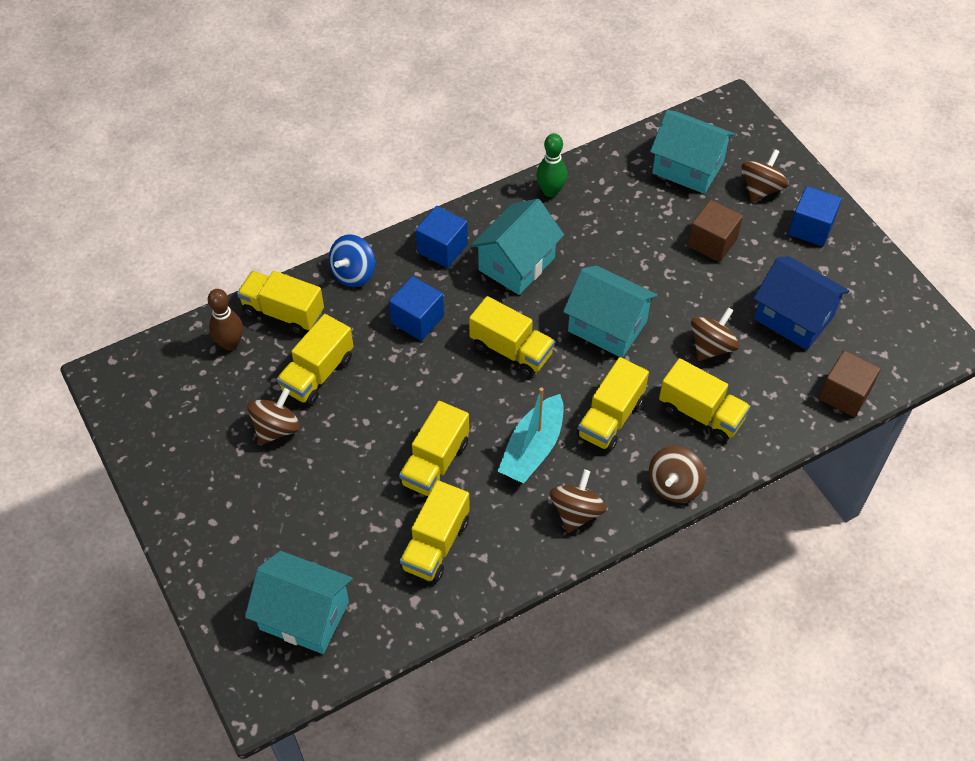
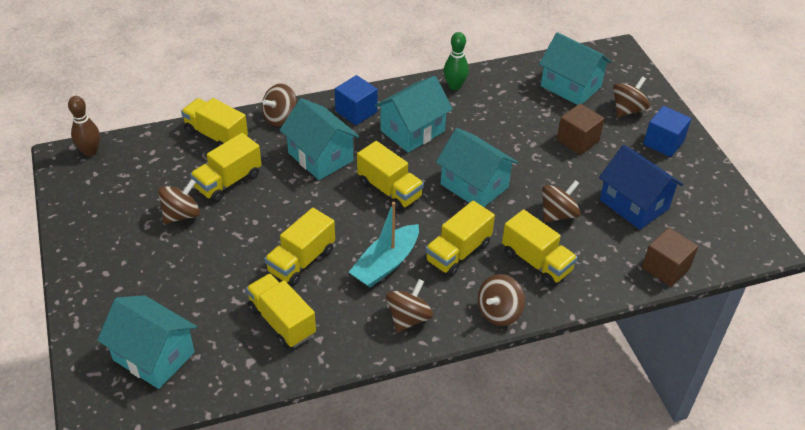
camera: 10 degrees right, 10 degrees down
(230, 343) = (167, 150): brown bowling pin -> brown bowling pin (90, 151)
(353, 273) = (280, 118): blue spinning top -> brown spinning top
(417, 319) = (320, 157): blue cube -> turquoise house
(435, 544) = (282, 321): yellow truck -> yellow truck turned 105 degrees clockwise

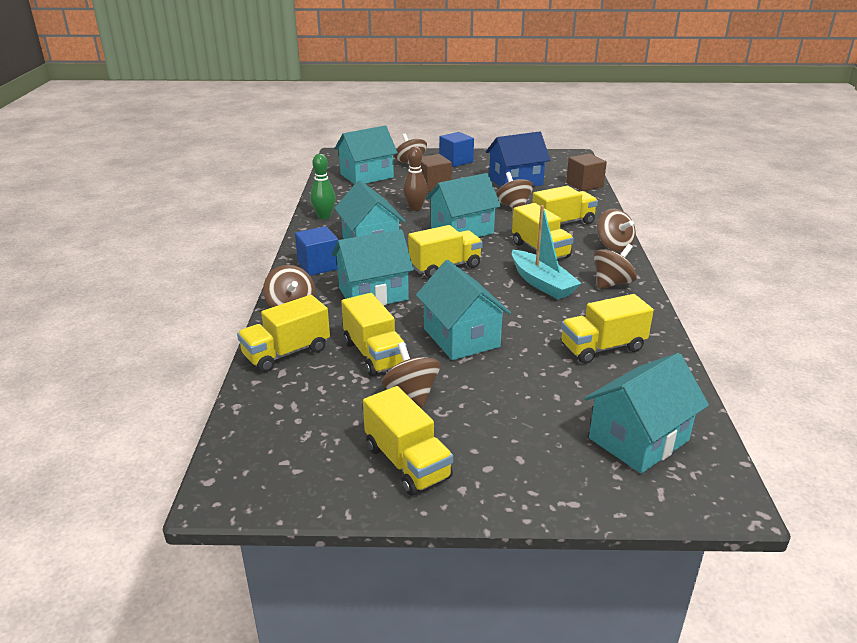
camera: 70 degrees left, 15 degrees down
(90, 151) = (233, 462): brown bowling pin -> brown bowling pin (415, 208)
(268, 226) = (461, 338): none -> turquoise house
(301, 261) = (521, 325): yellow truck -> yellow truck (407, 462)
(408, 318) = (612, 283): brown spinning top -> brown spinning top turned 90 degrees clockwise

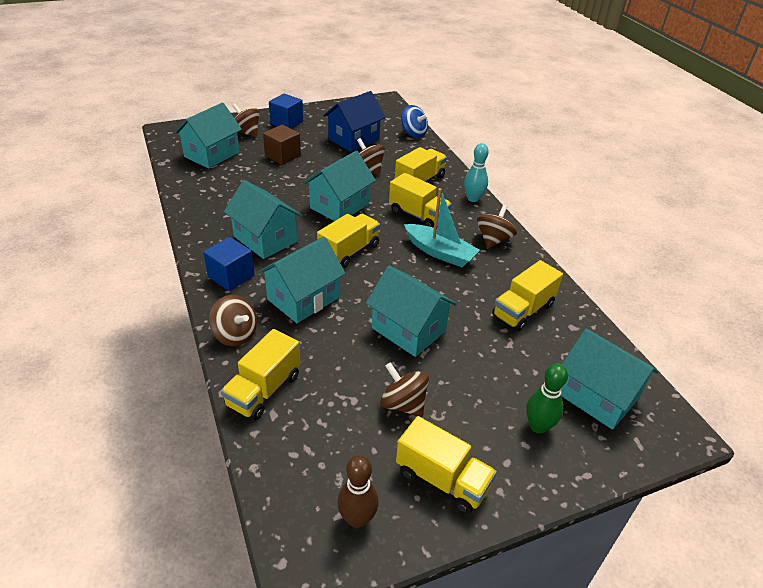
camera: 25 degrees left, 10 degrees up
(324, 216) = (199, 214): green bowling pin -> green bowling pin (538, 426)
(374, 354) = (345, 369): yellow truck -> none
(415, 208) = (282, 187): brown bowling pin -> brown bowling pin (357, 518)
(584, 185) = (413, 133): brown cube -> blue spinning top
(613, 246) = (473, 199): brown spinning top -> turquoise bowling pin
(638, 439) = (597, 396): turquoise house -> turquoise house turned 75 degrees counterclockwise

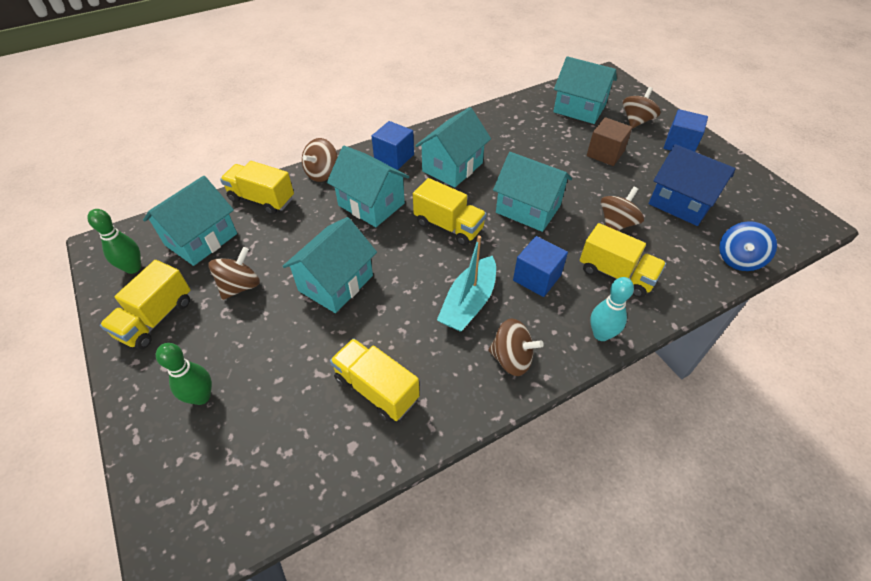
camera: 85 degrees right, 10 degrees up
(357, 518) = (133, 268): brown bowling pin -> green bowling pin
(418, 215) = (537, 278): yellow truck -> blue cube
(597, 396) = (236, 462): turquoise house -> turquoise house (201, 239)

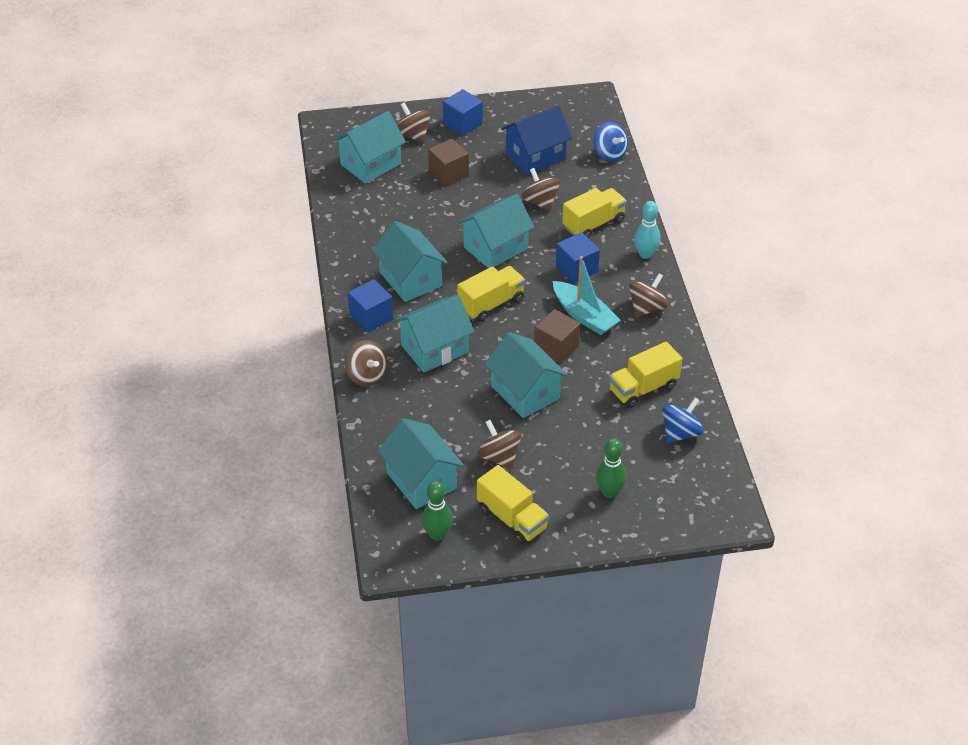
camera: 70 degrees left, 5 degrees down
(262, 199) = (384, 428): yellow truck -> none
(312, 450) = (680, 433): none -> blue spinning top
(410, 291) = (556, 347): none -> brown cube

